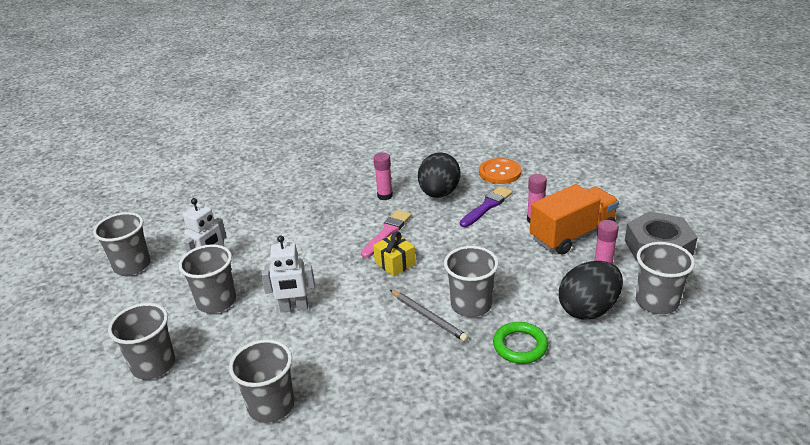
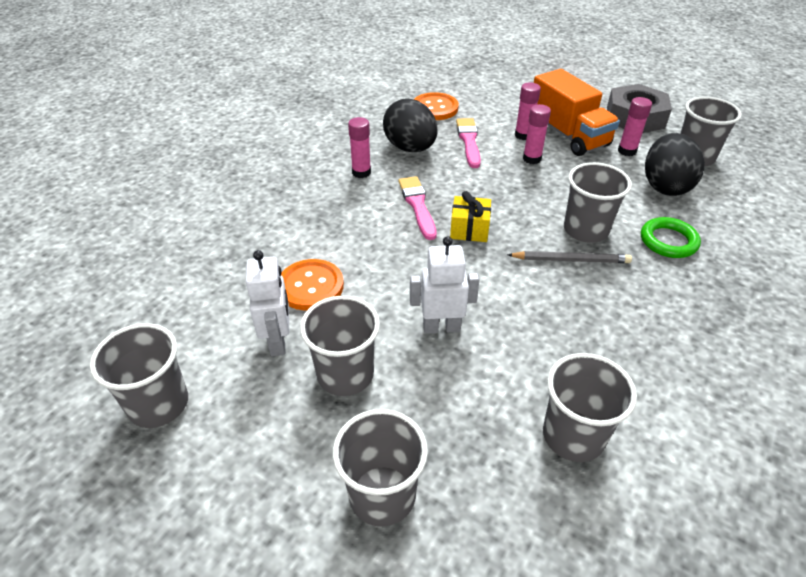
camera: 45 degrees left, 10 degrees up
(264, 248) = (311, 286): none -> orange button
(294, 308) = (441, 327): white robot -> white robot turned 135 degrees counterclockwise
(487, 206) = (469, 141): purple brush -> pink brush
(513, 239) = (532, 159): none -> pink glue stick
(572, 235) = (568, 135): orange truck -> orange truck turned 135 degrees clockwise

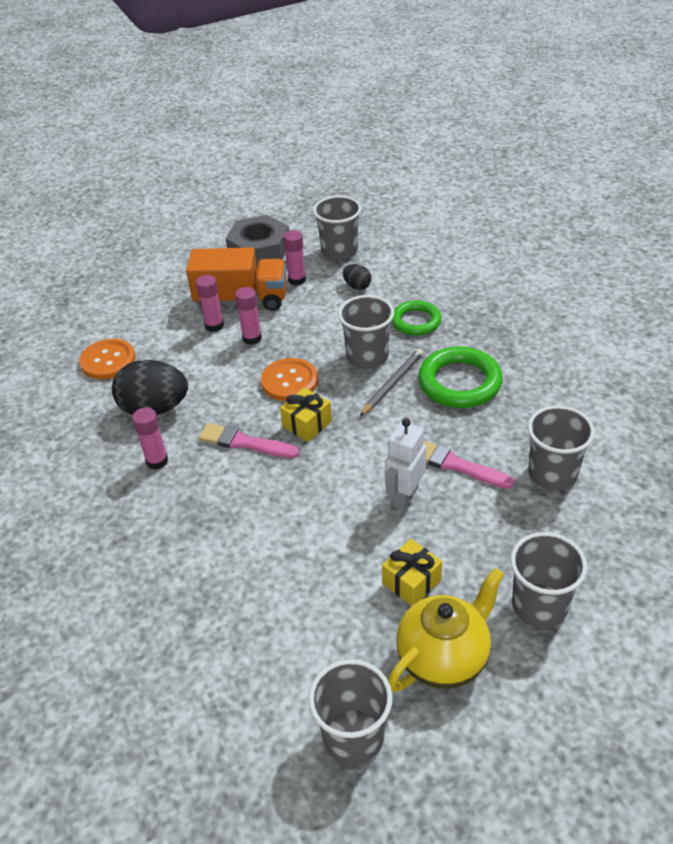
camera: 55 degrees left, 0 degrees up
(272, 436) = (444, 658): none -> yellow teapot
(278, 341) = (340, 616): white robot -> none
(311, 286) = (289, 565): orange button -> orange button (289, 381)
(345, 374) = (411, 582): grey cup -> yellow gift
(469, 141) = (186, 364): pink brush -> pink brush (456, 465)
(623, 306) = (459, 382): none -> green ring
(665, 186) = (357, 286): black egg -> black egg, size x0.49

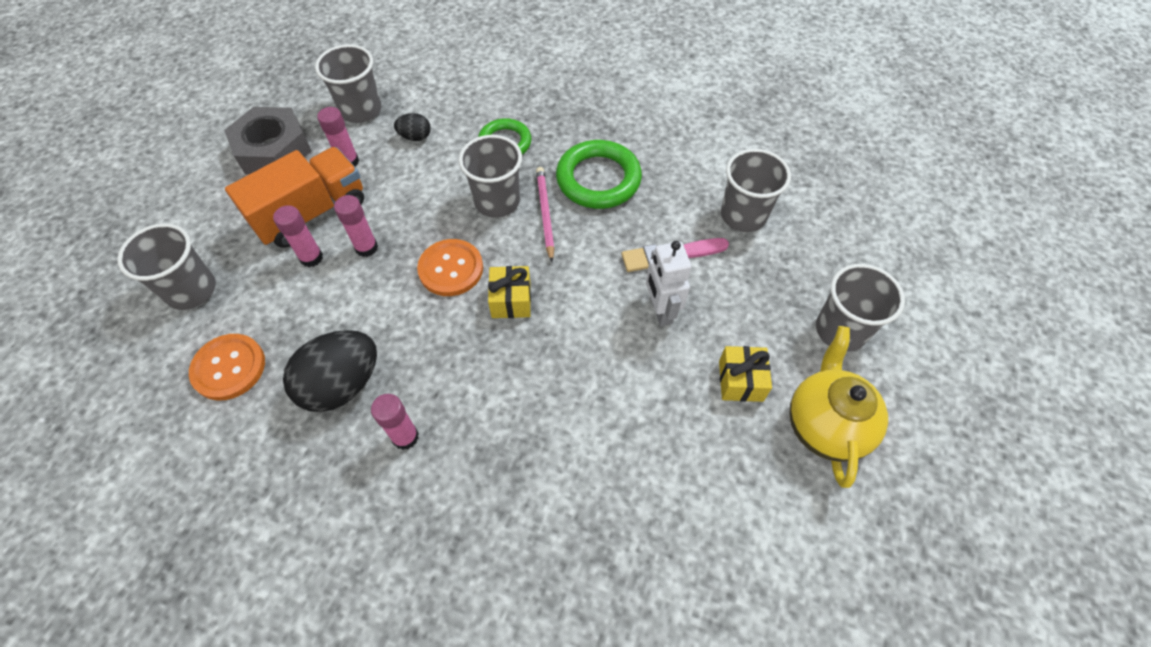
camera: 45 degrees left, 15 degrees up
(244, 442) = (472, 357): pink brush -> none
(353, 736) = (834, 545): grey cup -> grey cup (191, 290)
(392, 384) = (545, 214): grey pencil -> pink pencil

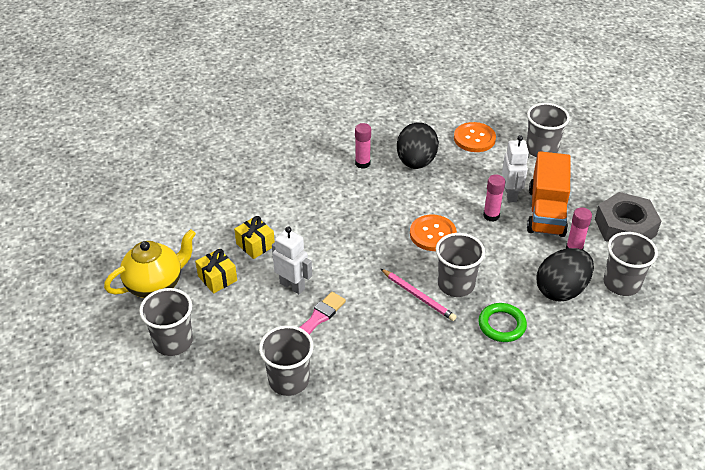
camera: 140 degrees right, 15 degrees down
(311, 258) = (511, 194): pink glue stick -> white robot
(415, 137) = (561, 290): black egg -> black egg, size x2.06
(511, 300) = (381, 240): yellow gift -> yellow gift (255, 245)
(598, 179) = (411, 341): green ring -> none
(825, 425) = (155, 285): yellow teapot -> yellow teapot turned 90 degrees counterclockwise

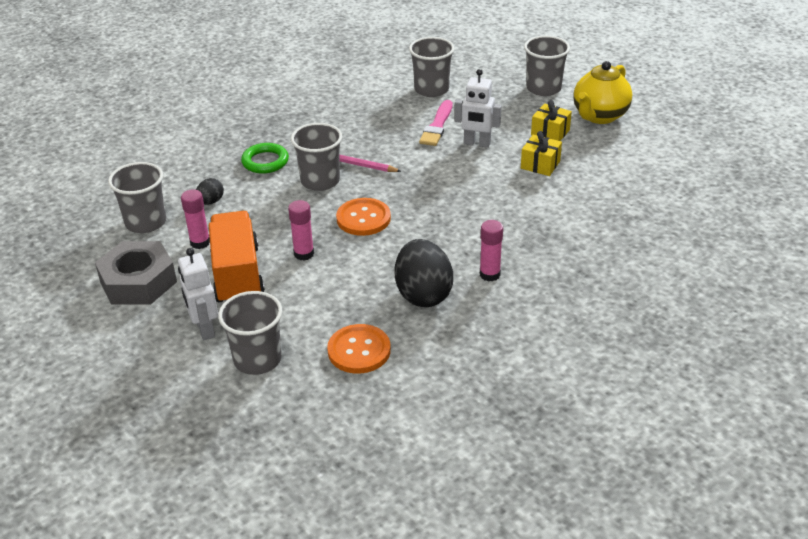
camera: 160 degrees right, 5 degrees down
(511, 194) = (286, 285): white robot -> white robot (204, 329)
(561, 290) = (210, 202): black egg -> black egg, size x0.49

